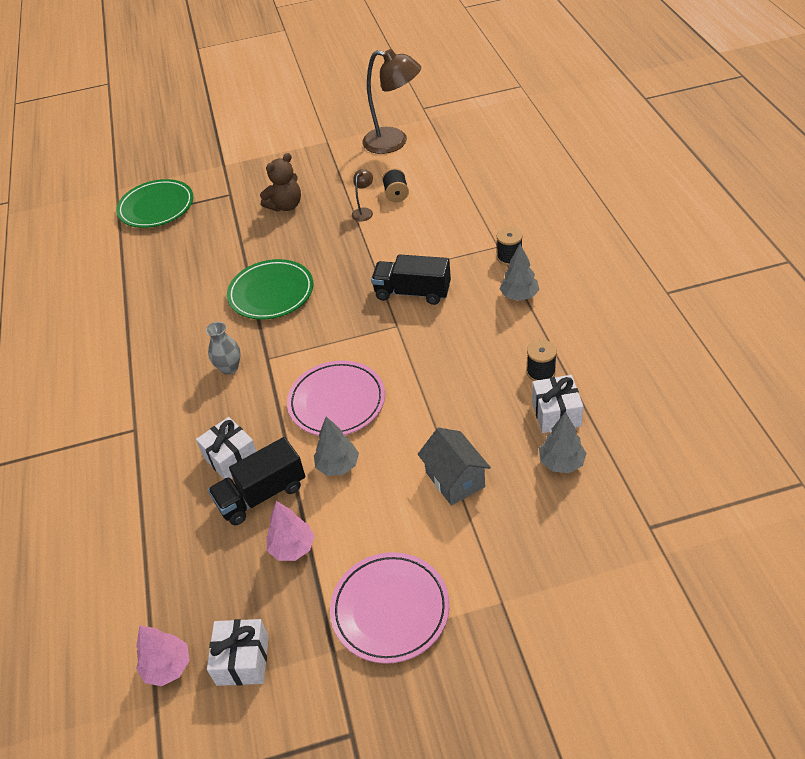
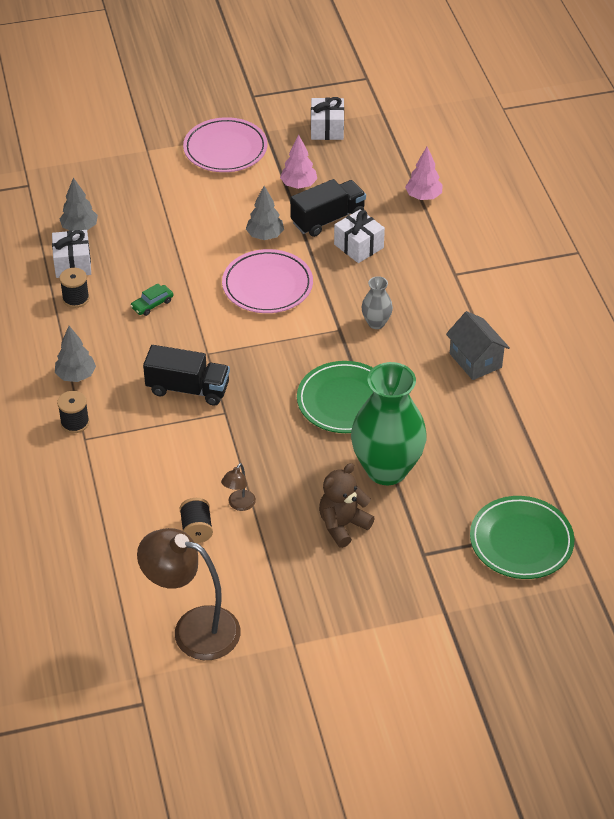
camera: 175 degrees right, 0 degrees up
(168, 667) = (378, 127): pink tree -> pink tree (423, 196)
(245, 244) = (386, 469): none -> green vase
(455, 479) = (168, 221): grey house -> grey house (475, 360)
(458, 371) = (152, 304): none -> green car

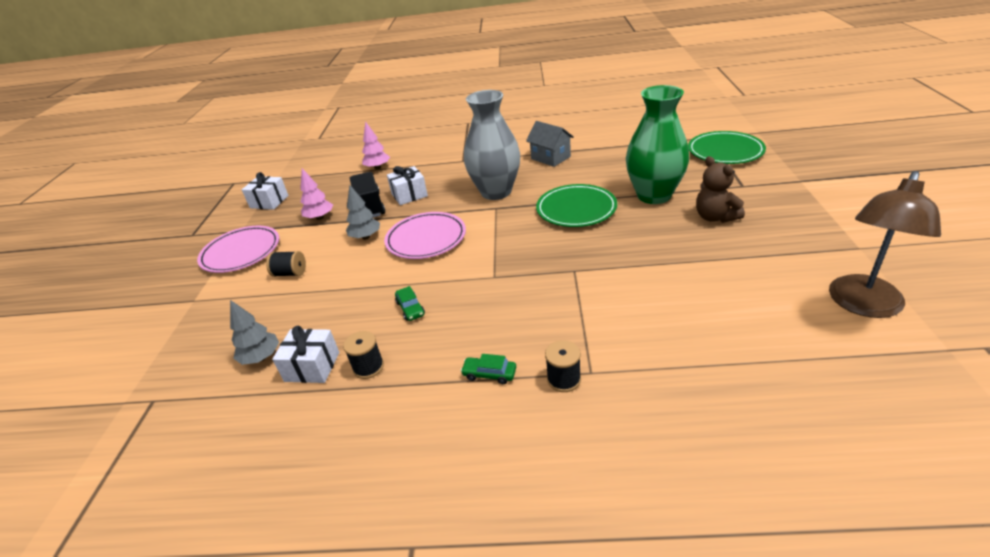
camera: 70 degrees left, 10 degrees down
(76, 376) = (489, 374): grey tree -> green car
(188, 389) = (536, 291): black truck -> none
(196, 529) = (726, 296): black spool -> black spool (290, 273)
(239, 505) = (693, 268): brown lamp -> none
(376, 323) = (496, 192): grey vase -> grey vase, size x2.21
(475, 360) = (550, 158): grey house -> grey house turned 60 degrees clockwise

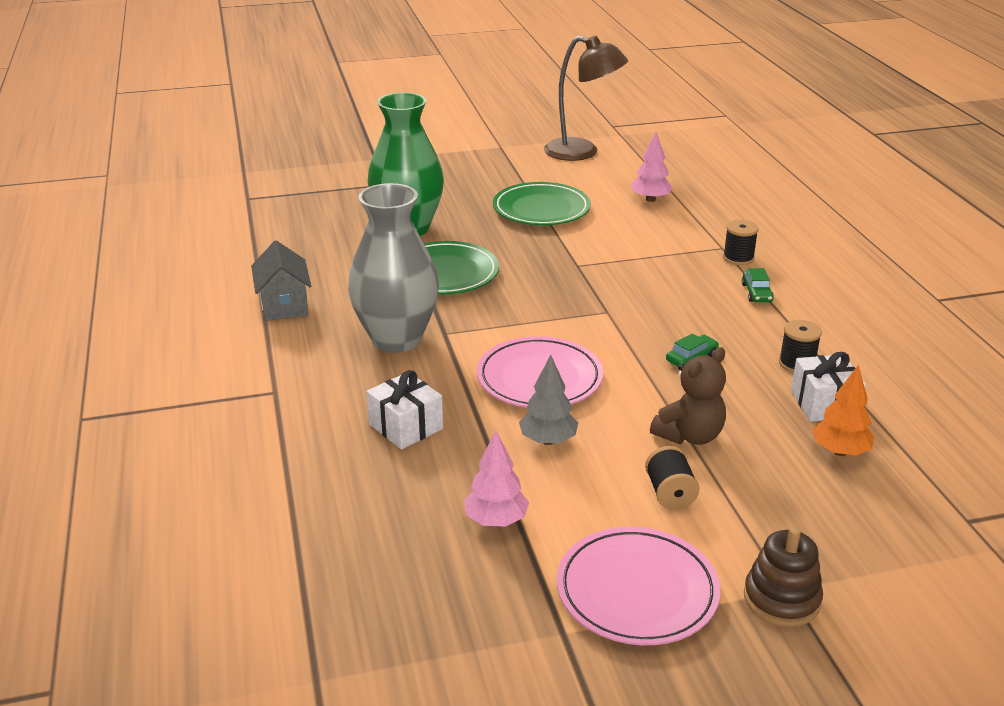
camera: 110 degrees left, 5 degrees down
(190, 297) = (781, 599): none -> brown stacking toy
(261, 357) = (840, 451): grey tree -> orange tree
(269, 202) = (438, 638): white gift -> none
(370, 206) = (449, 464): black truck -> none
(378, 168) = (284, 500): pink tree -> pink tree (650, 199)
(550, 158) = (284, 305): grey house -> grey house turned 45 degrees counterclockwise
(715, 217) = (455, 198): brown teddy bear -> brown teddy bear (689, 435)
(725, 151) = (294, 190): green plate -> green plate (541, 209)

